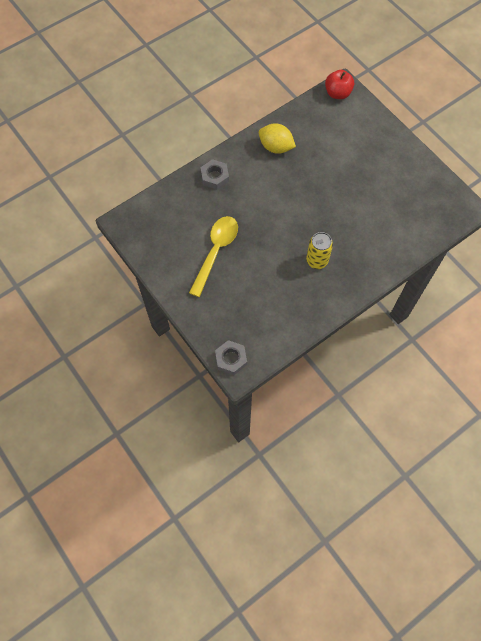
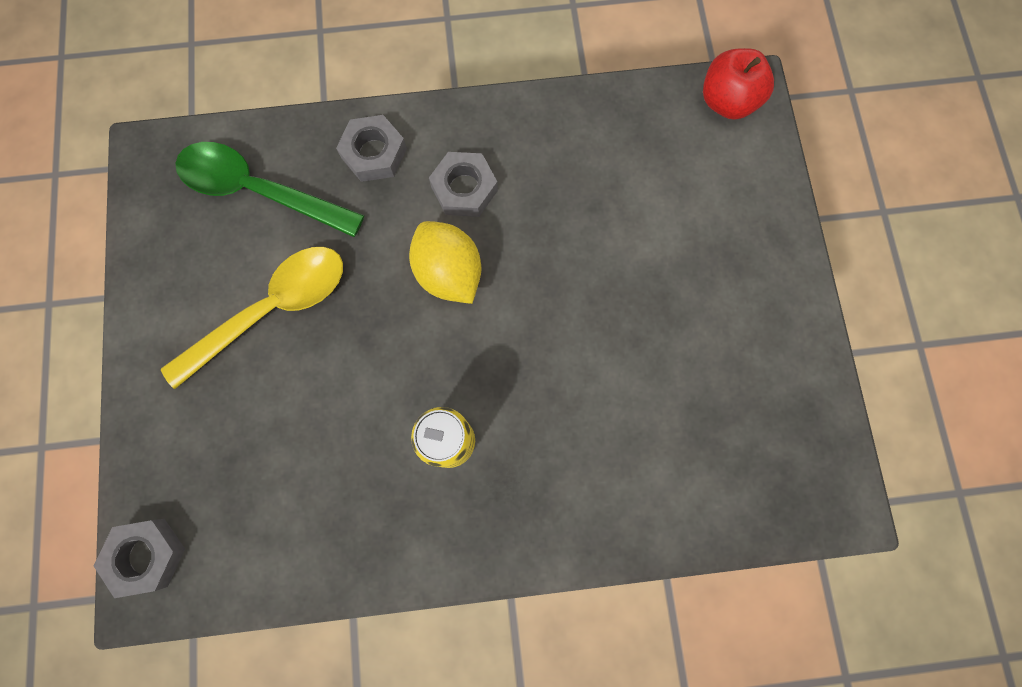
camera: 30 degrees right, 10 degrees up
(179, 212) = (260, 191): none -> green spoon
(259, 172) = (464, 188): none -> grey nut
(276, 147) = (529, 153): yellow lemon -> yellow lemon (449, 273)

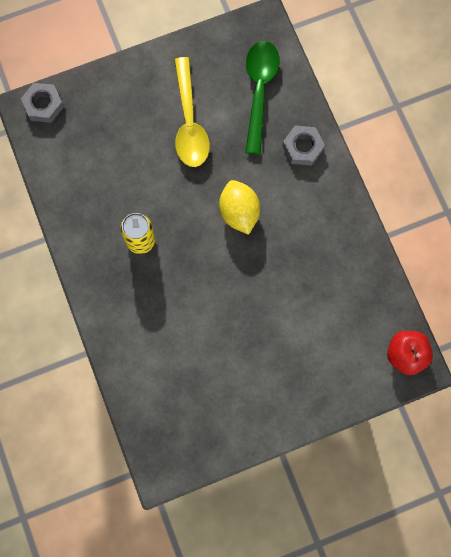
camera: 75 degrees right, 0 degrees up
(271, 310) = (189, 122): yellow spoon -> yellow spoon turned 45 degrees clockwise
(449, 273) = (239, 212): yellow lemon -> yellow lemon turned 60 degrees counterclockwise
(464, 188) = (295, 206): grey nut -> none

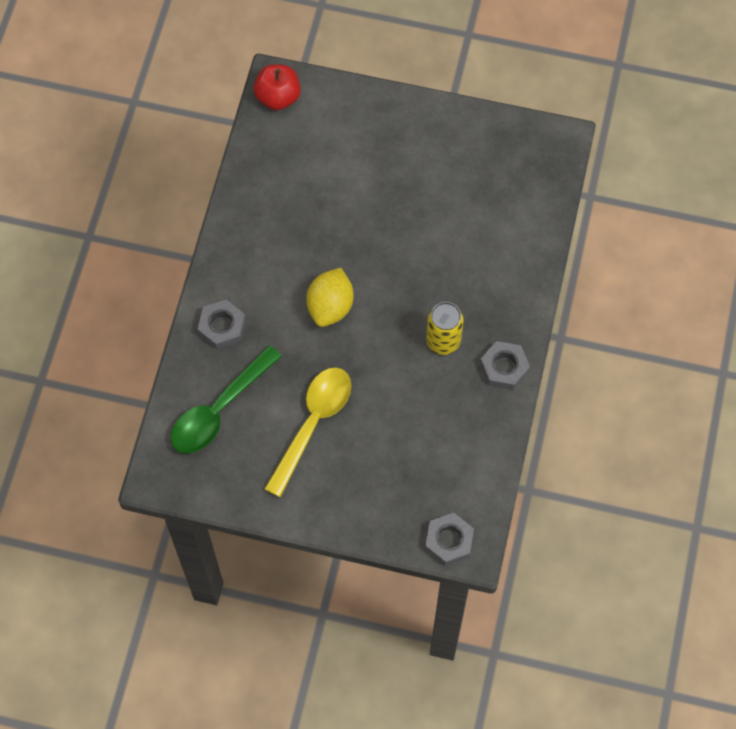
camera: 145 degrees left, 10 degrees down
(84, 249) = (504, 368): none -> grey nut

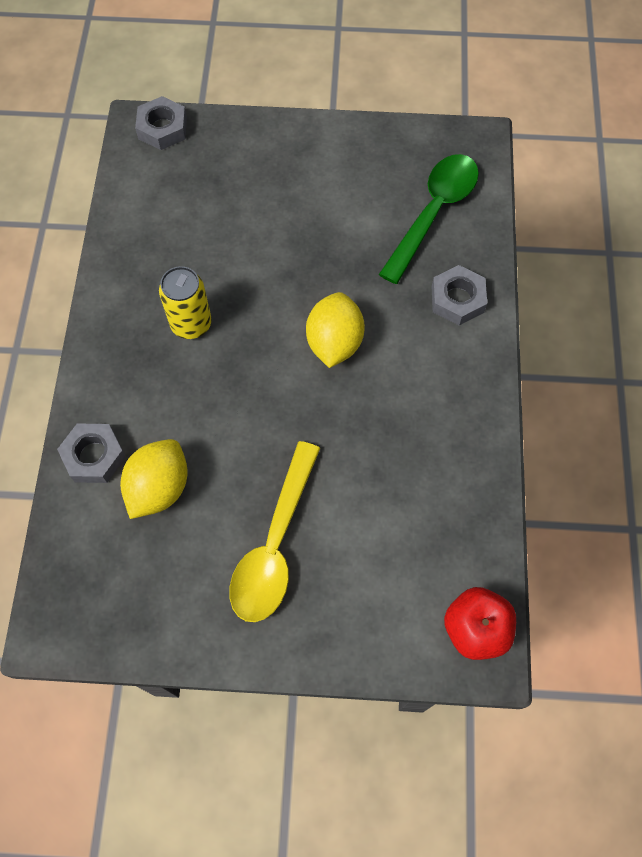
camera: 170 degrees right, 0 degrees up
(312, 424) = (327, 213): yellow spoon -> yellow spoon (275, 544)
(480, 219) = (159, 488): none -> yellow lemon
(504, 368) = (115, 305): grey nut -> grey nut (94, 456)

